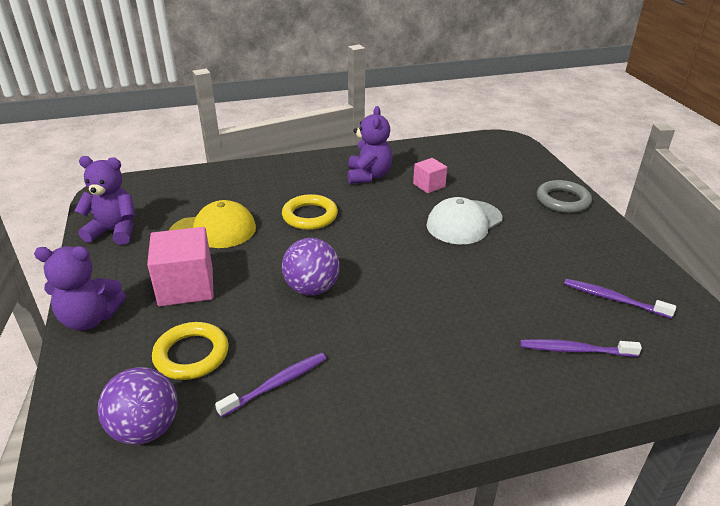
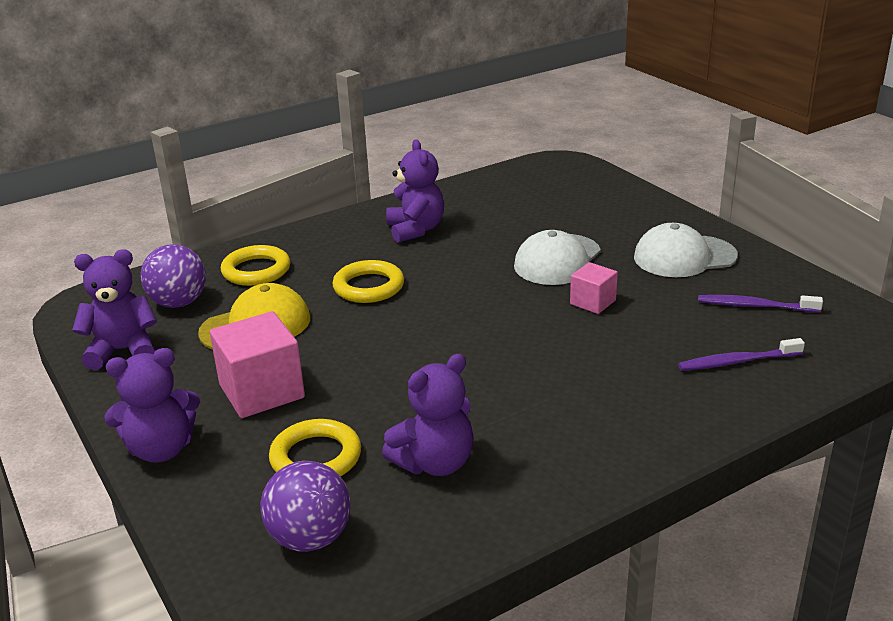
camera: 15 degrees left, 5 degrees down
(239, 187) = (256, 270): none -> yellow ring
(276, 384) = (435, 463): purple toothbrush -> purple teddy bear
(312, 288) = (418, 362): purple ball -> purple ball (179, 303)
(429, 185) = (495, 227): pink cube -> pink cube (593, 302)
(562, 200) = (657, 217): grey ring -> none
(570, 240) = (684, 257): none -> white cap

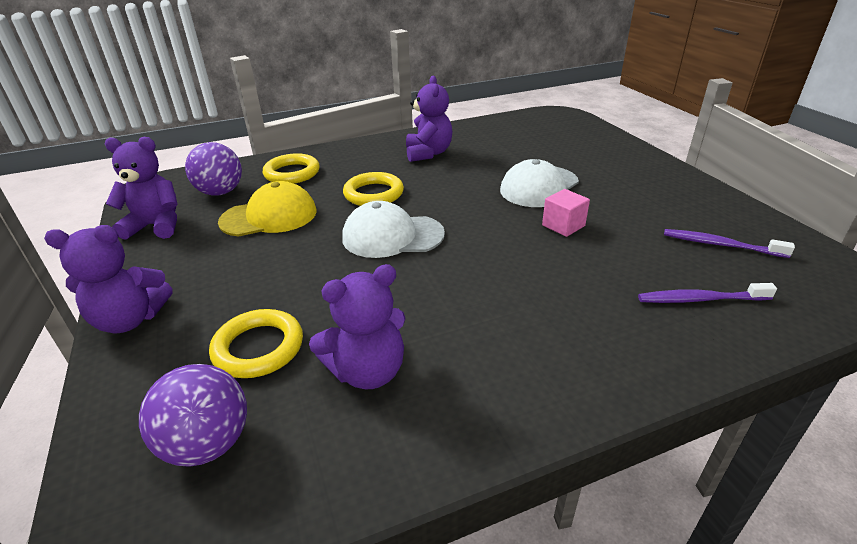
camera: 10 degrees right, 5 degrees up
(262, 391) = (244, 274): pink cube -> none
(684, 257) = (654, 194): white cap -> white cap (392, 236)

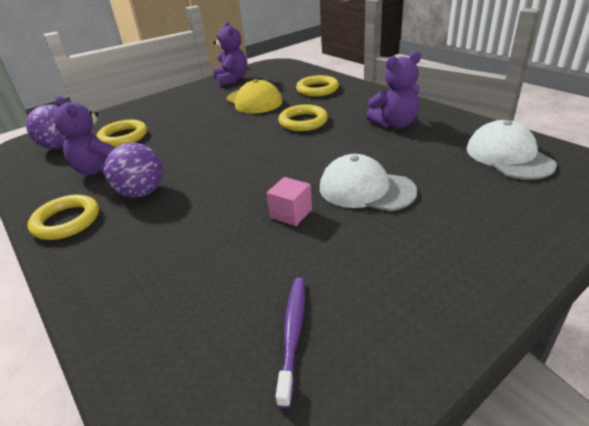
camera: 75 degrees right, 0 degrees up
(130, 319) = (147, 103): purple teddy bear -> none
(220, 192) = (278, 80): purple ball -> purple ball (141, 192)
(392, 236) = (244, 143): white cap -> white cap (508, 156)
(512, 400) = (66, 221): none -> yellow ring
(700, 299) = (176, 311): purple toothbrush -> none

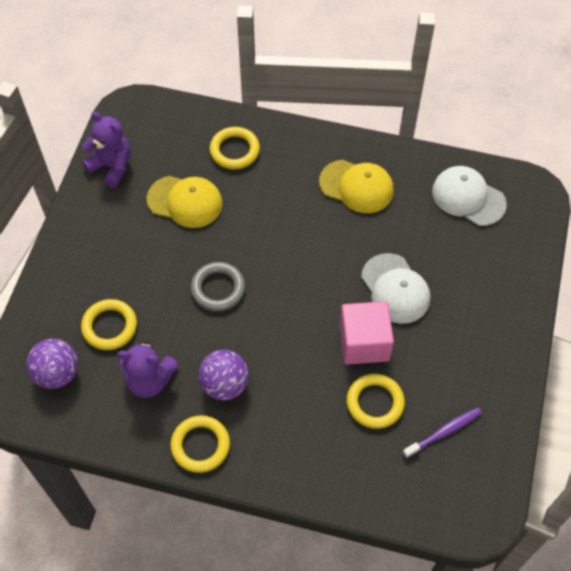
camera: 40 degrees left, 25 degrees up
(216, 142) = (218, 288): none -> grey ring
(291, 213) = (364, 343): pink cube -> pink cube, size x1.78
(293, 334) = (444, 432): purple toothbrush -> purple toothbrush turned 90 degrees clockwise
(303, 122) = (271, 218): yellow ring -> yellow ring (375, 403)
(366, 189) = (395, 289): white cap -> white cap turned 105 degrees counterclockwise
(395, 124) = (356, 186): purple teddy bear -> yellow cap

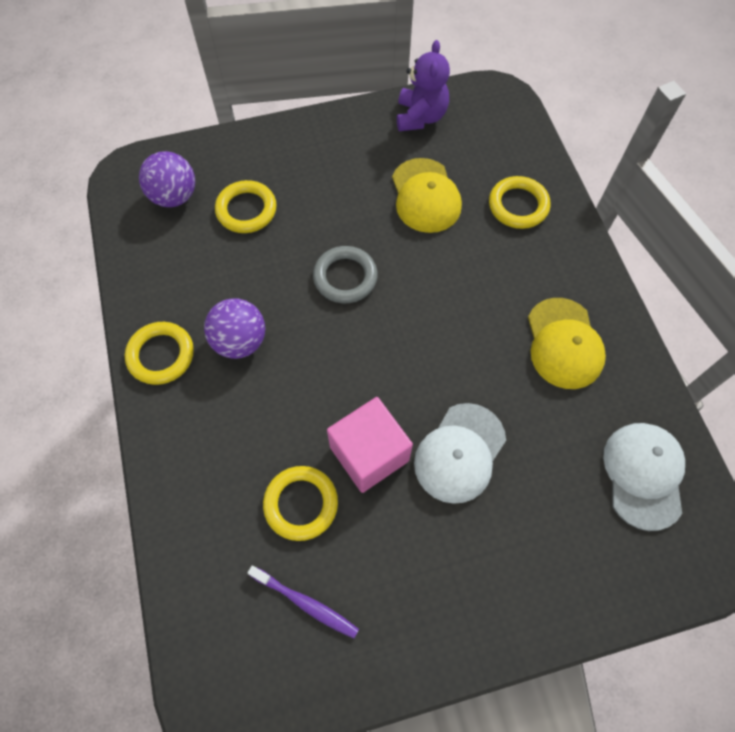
camera: 60 degrees right, 5 degrees up
(149, 380) = (208, 273): purple teddy bear -> none

